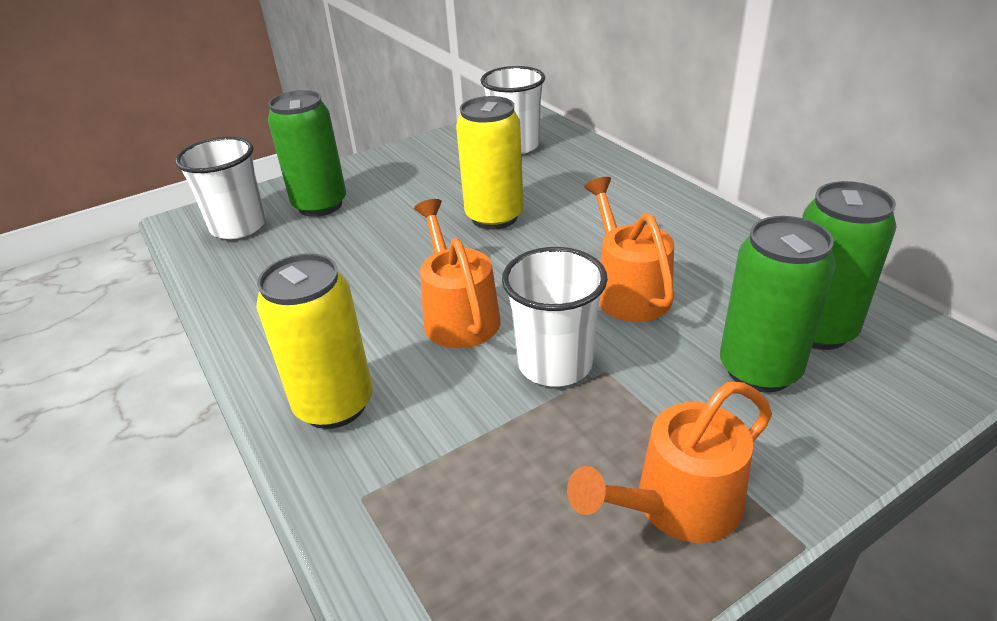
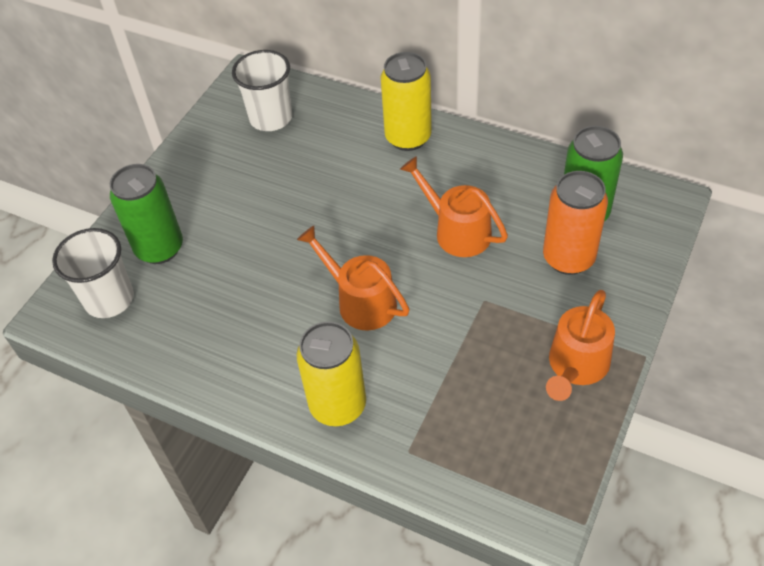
camera: 30 degrees left, 15 degrees up
(494, 217) = (315, 203): yellow can -> yellow can (408, 137)
(555, 363) = (451, 309): white cup -> none
(759, 370) = (568, 258): green can -> orange can

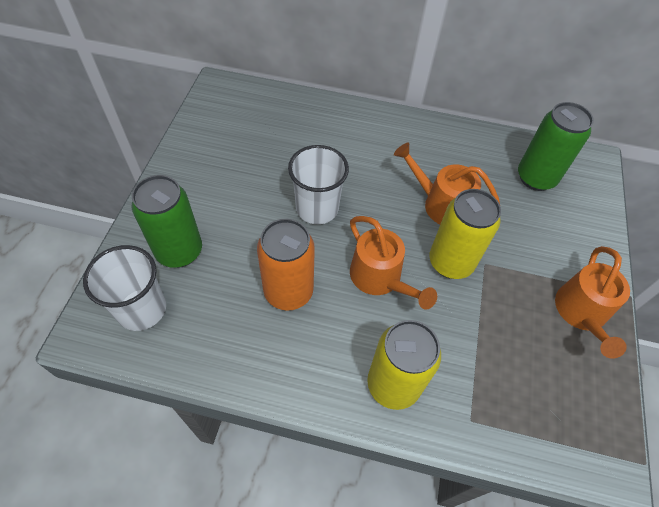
camera: 20 degrees left, 5 degrees up
(271, 118) = (250, 120): white cup -> white cup (317, 208)
(360, 301) = (380, 279): orange watering can -> orange watering can turned 150 degrees counterclockwise
(408, 137) = (373, 127): yellow can -> yellow can (451, 262)
(568, 258) = (538, 217): orange can -> orange can (288, 292)

